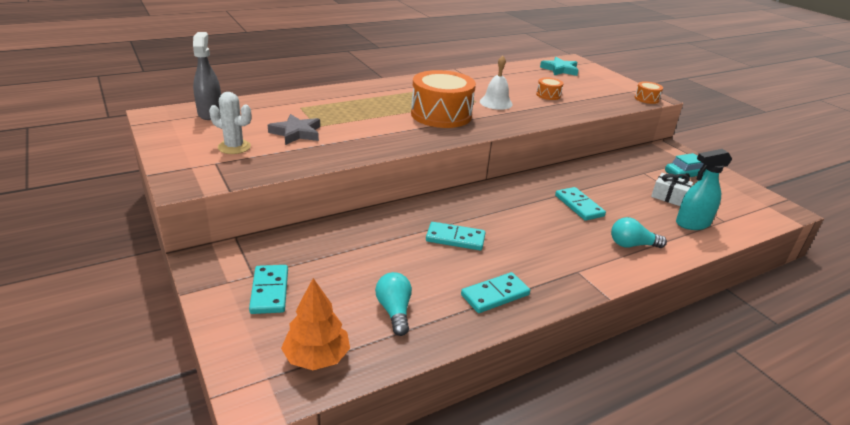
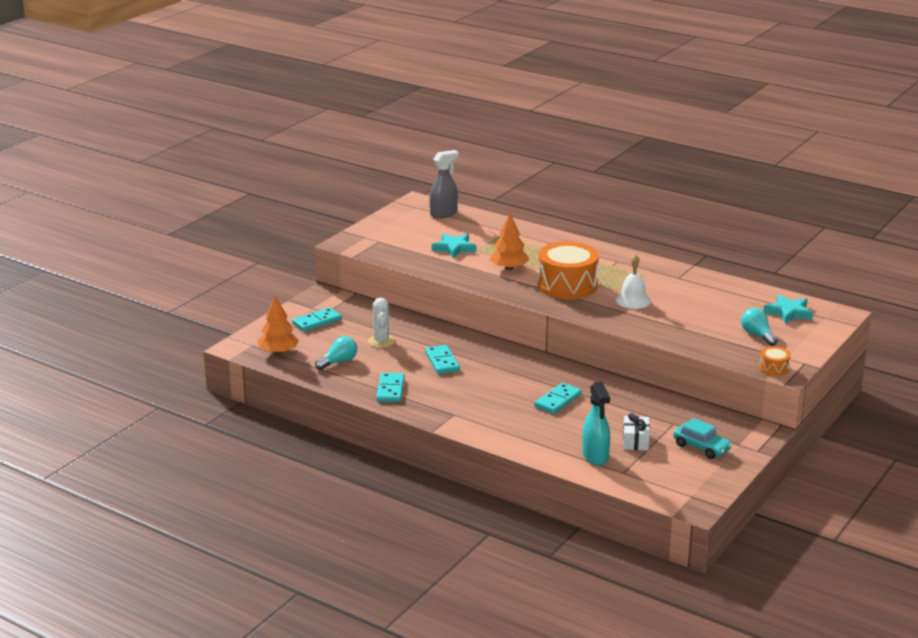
camera: 65 degrees right, 5 degrees down
(234, 147) = (406, 238): white cactus -> white cactus (381, 341)
(296, 133) = (454, 248): grey star -> turquoise star
(376, 125) = (509, 268): none -> orange tree
(495, 295) = (390, 390): turquoise domino -> turquoise domino turned 60 degrees clockwise
(548, 95) = (695, 319): orange drum -> none
(632, 245) = (520, 432): turquoise light bulb -> turquoise light bulb (757, 335)
(692, 224) = (595, 456): turquoise spray bottle -> turquoise spray bottle turned 150 degrees counterclockwise

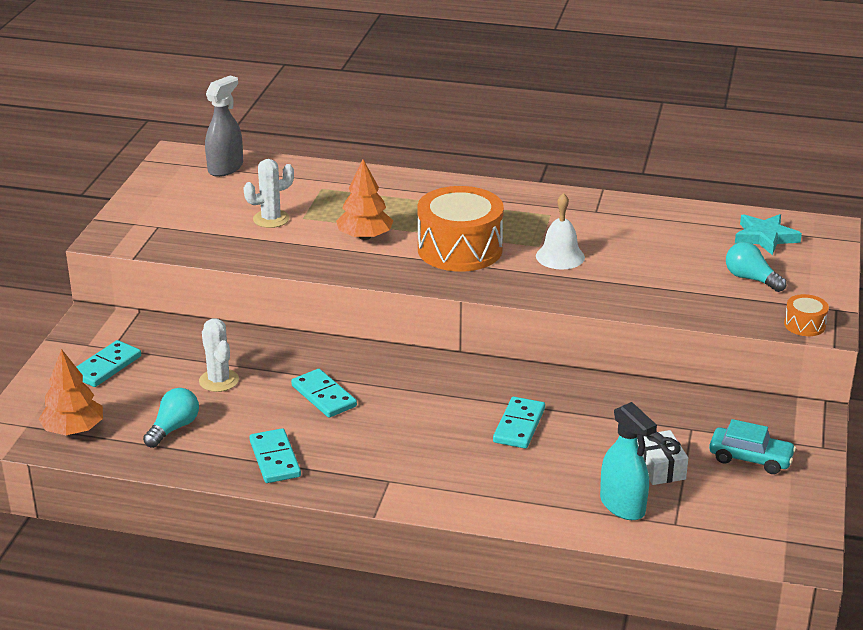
camera: 20 degrees left, 5 degrees up
(454, 248) = (271, 219): turquoise star -> white cactus

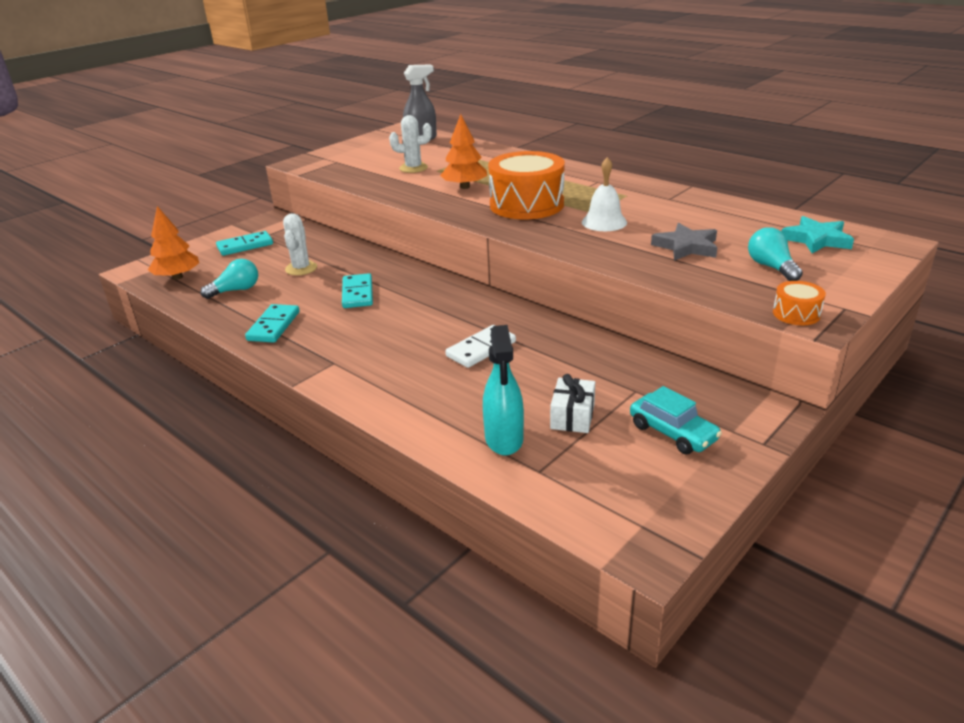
camera: 30 degrees right, 0 degrees up
(519, 425) = (481, 349): turquoise domino -> white domino
(662, 271) = (686, 247): none -> grey star

